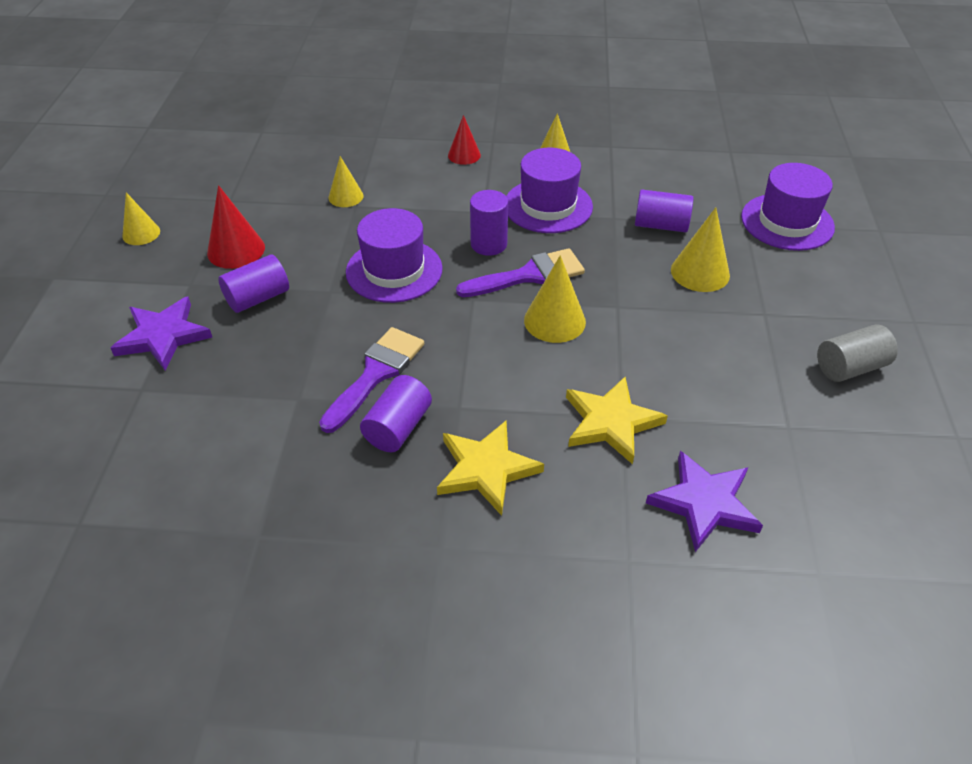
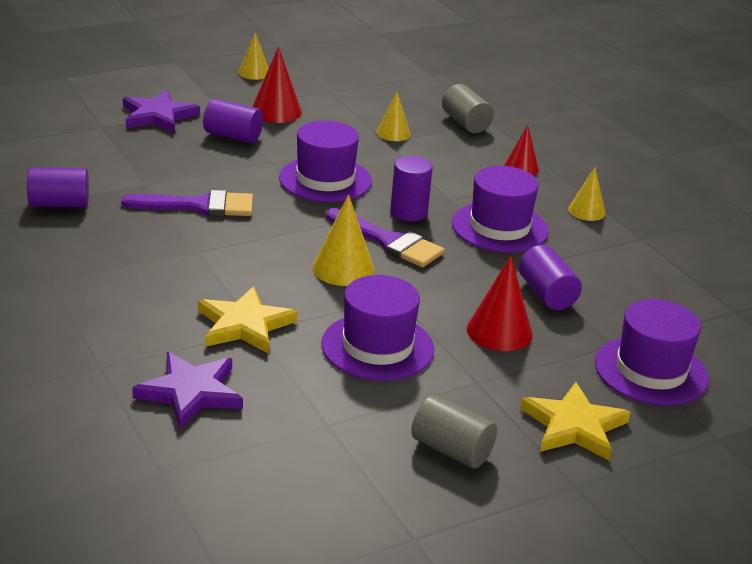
camera: 55 degrees right, 15 degrees down
(365, 150) = (465, 123): none -> grey cylinder
(398, 427) = (151, 231): purple cylinder -> purple cylinder (59, 204)
(486, 469) = (141, 279): yellow star -> yellow star (574, 426)
(688, 350) = (377, 347): none -> purple hat
(700, 272) = (499, 331): yellow cone -> red cone

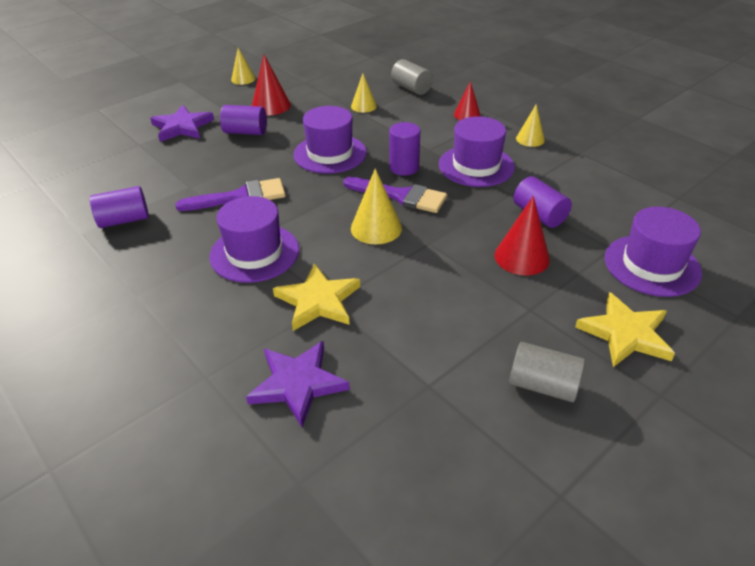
camera: 10 degrees left, 10 degrees up
(377, 347) = (435, 295): purple hat -> purple hat (254, 253)

